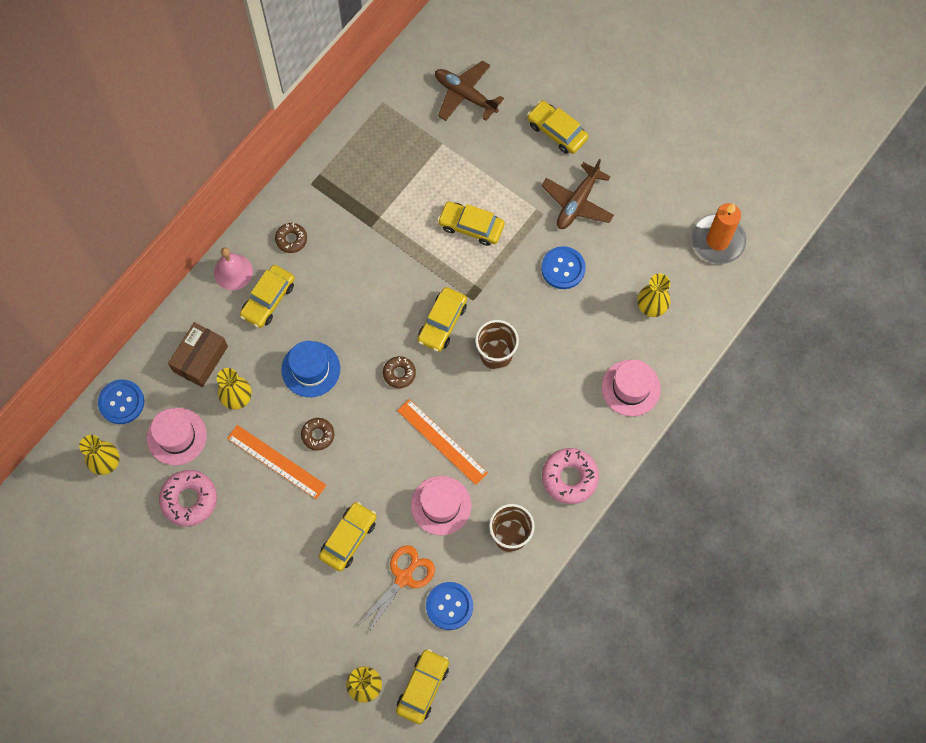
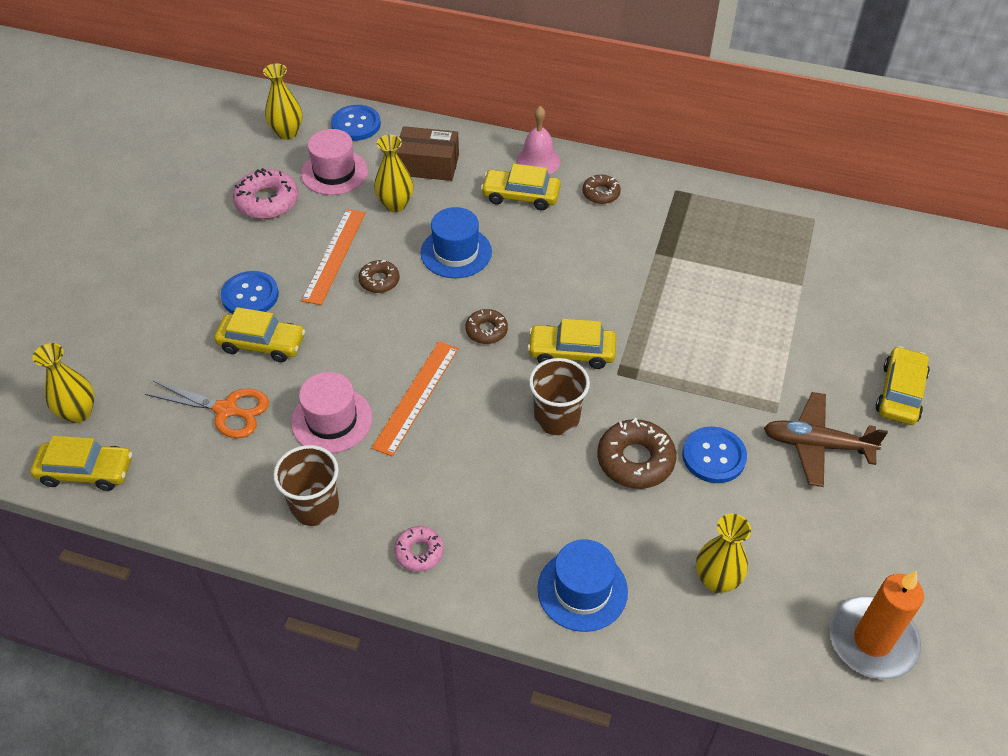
camera: 70 degrees right, 20 degrees down
(449, 606) = (200, 468): blue button -> blue button (250, 295)
(465, 95) = (879, 288): brown plane -> none
(471, 226) = (713, 343): yellow car -> none
(548, 318) = (635, 460): none -> brown donut
(569, 477) = (419, 552): pink donut -> pink donut, size x0.59
(630, 388) = (582, 590): pink hat -> blue hat

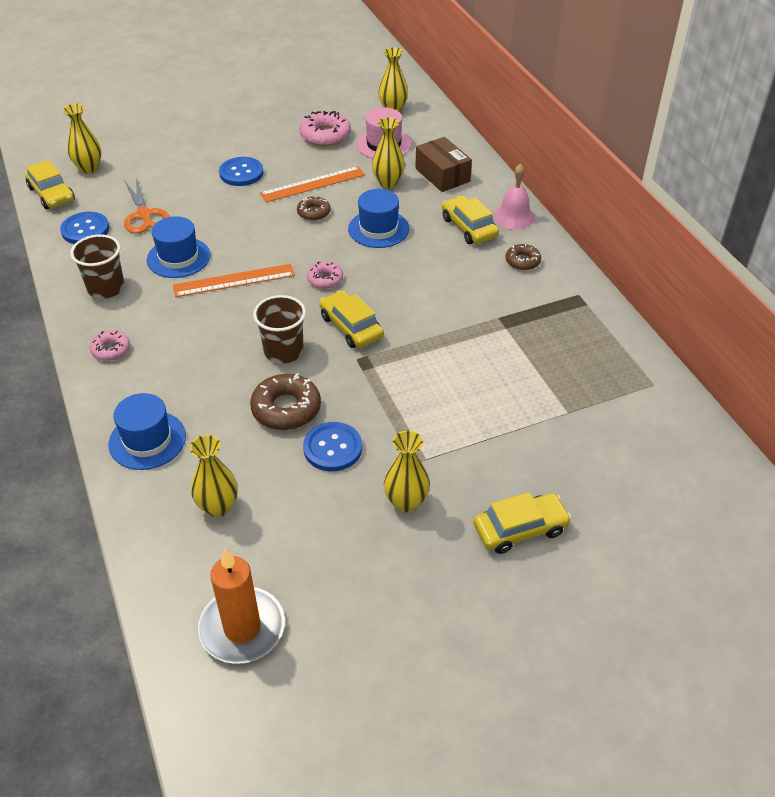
camera: 50 degrees right, 5 degrees down
(262, 344) = (209, 198): yellow car -> none
(332, 420) = (178, 257): pink hat -> blue hat
(356, 124) = (438, 128): blue button -> blue button (85, 230)
(486, 330) = (325, 279): brown donut -> pink donut
(816, 445) = (406, 502): brown plane -> yellow vase

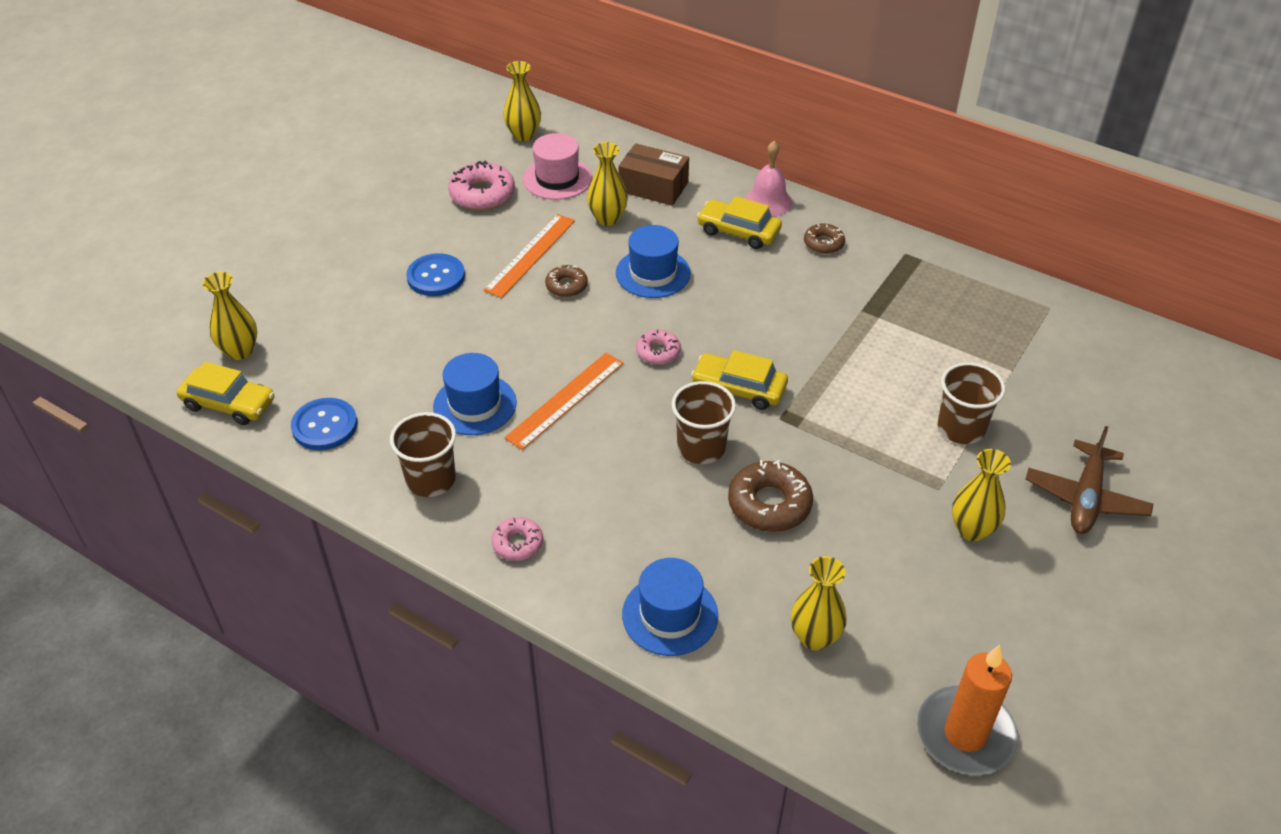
camera: 35 degrees left, 0 degrees up
(144, 215) = (377, 376): orange scissors -> none
(332, 448) = (854, 517): blue button -> none
(479, 431) = (961, 428): none -> brown cup
(520, 529) = (1085, 498): yellow car -> brown plane

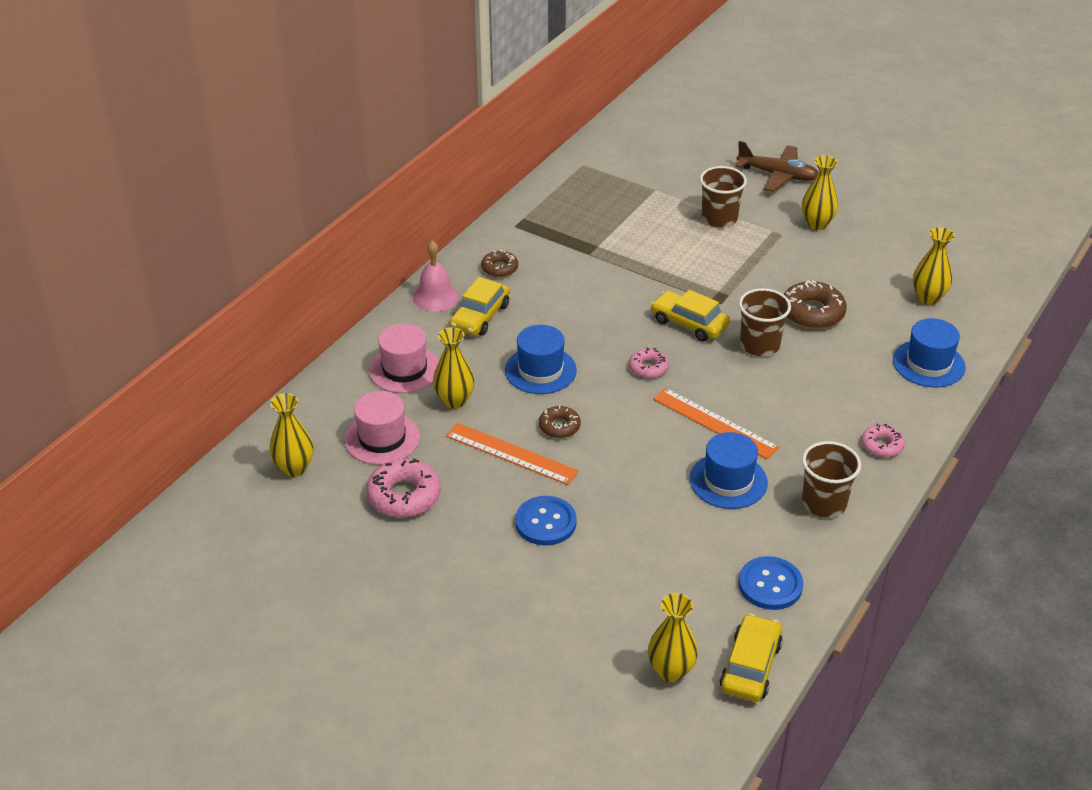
camera: 90 degrees left, 5 degrees down
(653, 187) = (404, 369): brown box -> pink hat
(739, 388) = (689, 323): yellow car -> yellow car turned 105 degrees clockwise
(965, 734) = (983, 243): orange candle -> none

